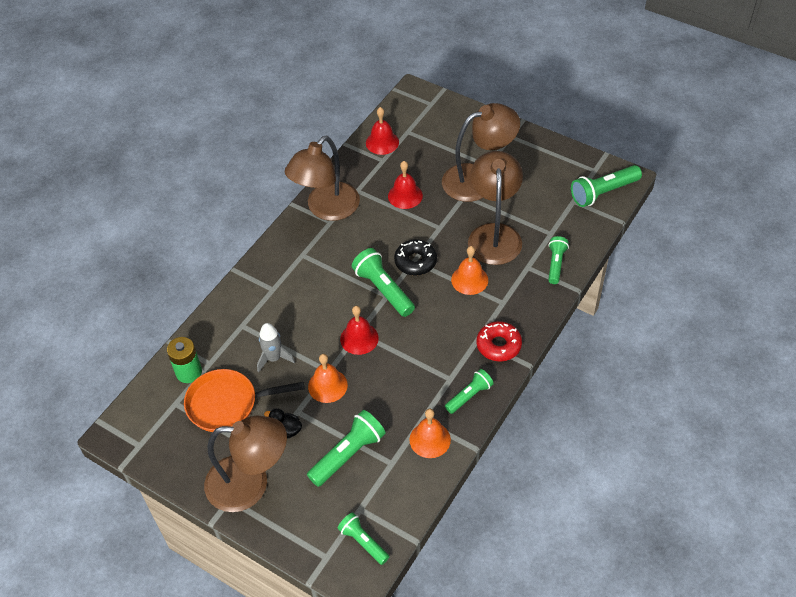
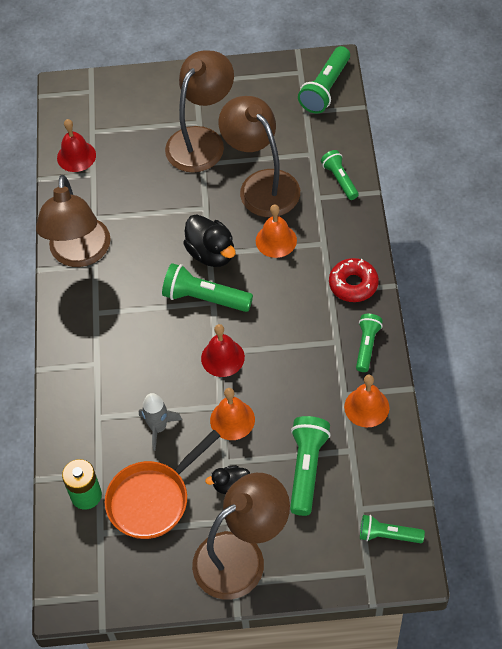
camera: 35 degrees left, 5 degrees up
(405, 195) = (145, 196): red bell -> none
(415, 261) = (211, 253): black donut -> black duck

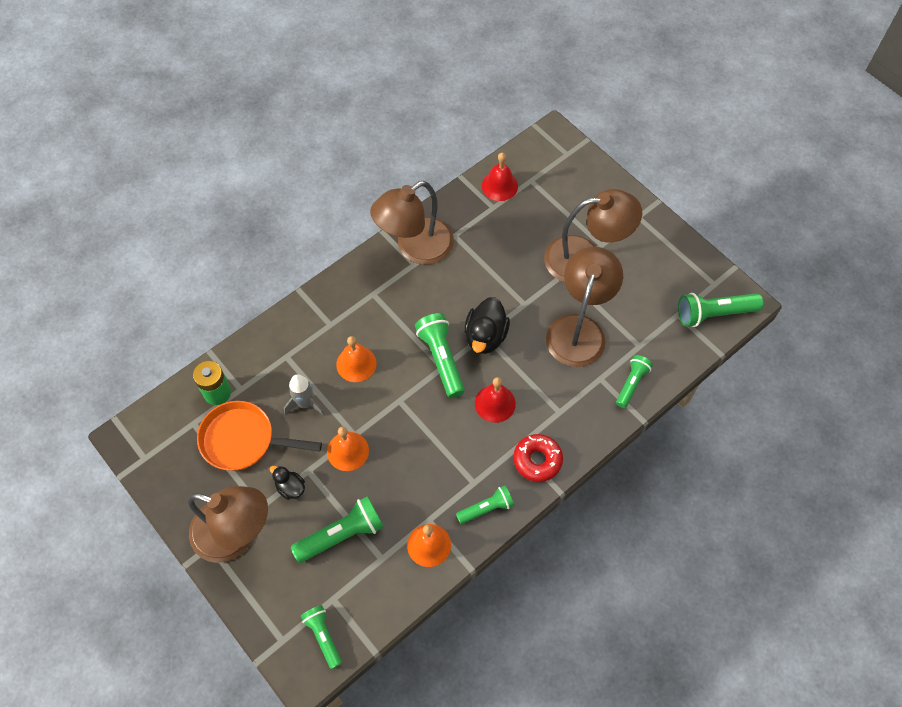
camera: 50 degrees right, 5 degrees up
(222, 357) = (397, 407): red bell -> red bell (495, 403)
(276, 240) = (534, 374): orange bell -> orange bell (356, 364)

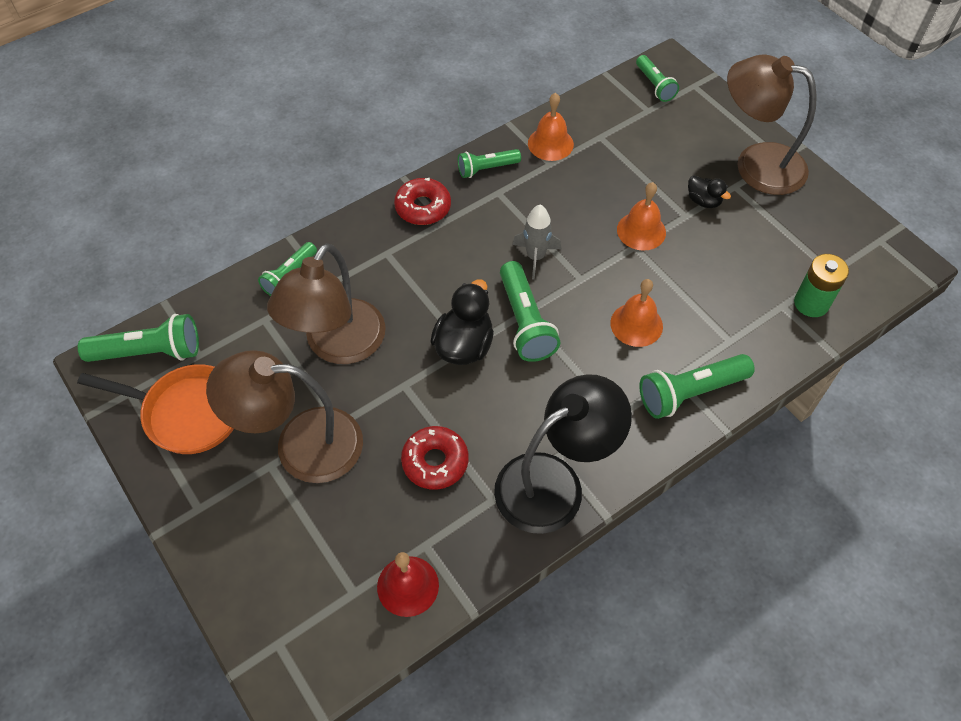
camera: 175 degrees left, 5 degrees down
(243, 440) = (767, 250): orange pan -> orange pan (187, 413)
(305, 403) = (697, 283): grey rocket -> grey rocket (535, 257)
(342, 535) = (642, 157): green flashlight -> green flashlight (690, 392)
(415, 248) = (554, 482): brown lamp -> black lamp
(494, 255) = (435, 462): none -> red donut
(495, 403) = (463, 267): red bell -> none

